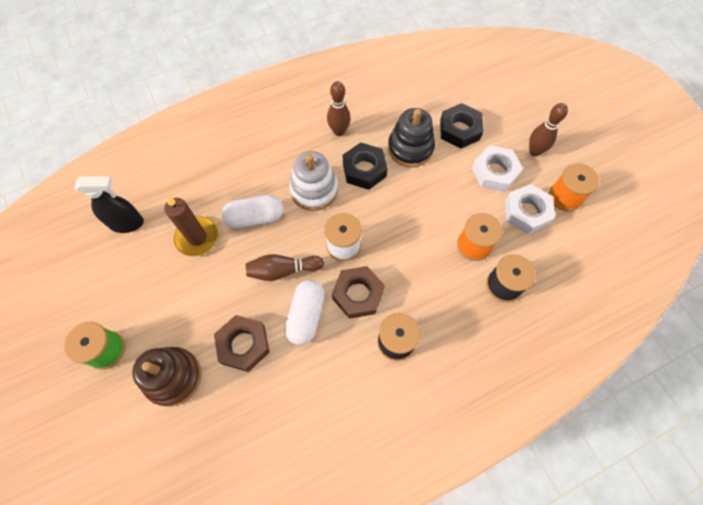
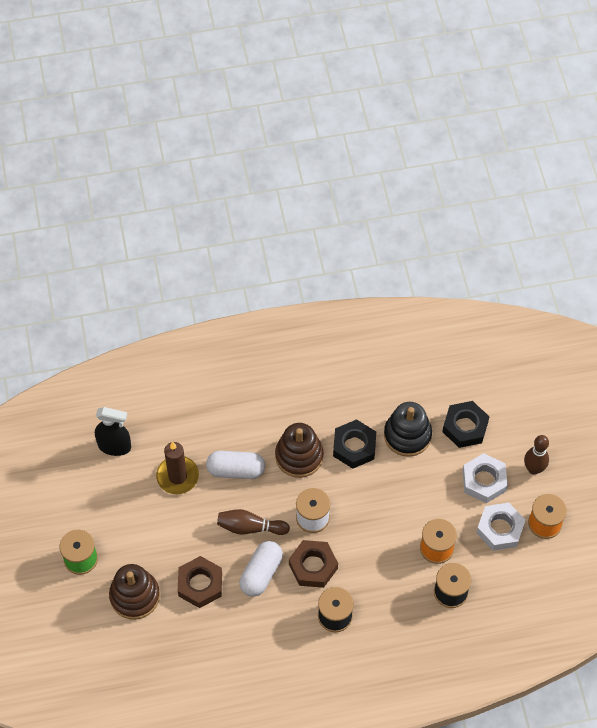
camera: 15 degrees right, 5 degrees down
(314, 190) = (299, 456): white stacking toy -> brown stacking toy
(339, 131) = (340, 399): brown bowling pin -> none

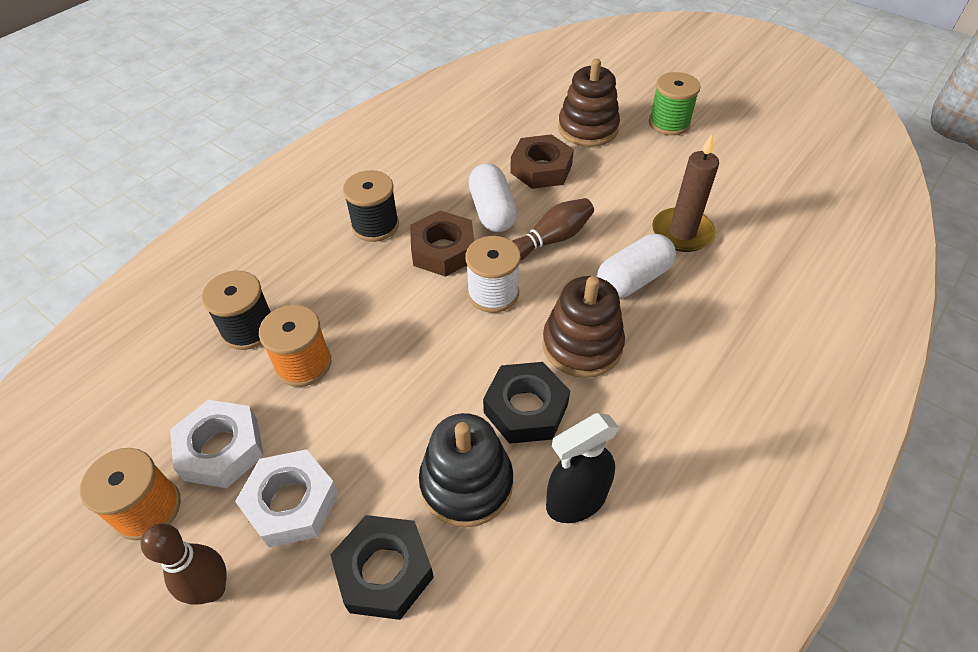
camera: 140 degrees right, 10 degrees down
(114, 446) = (778, 215): black spray bottle -> black spray bottle (576, 500)

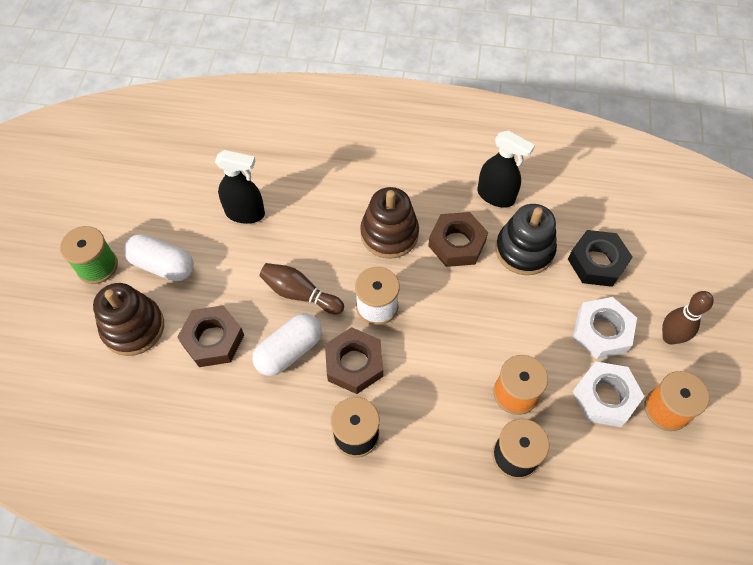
camera: 120 degrees left, 10 degrees up
(526, 408) = (457, 243): black nut -> brown nut
(633, 279) = (312, 226): white capsule -> white capsule (163, 265)
(682, 233) = (245, 213): brown candle -> black spray bottle

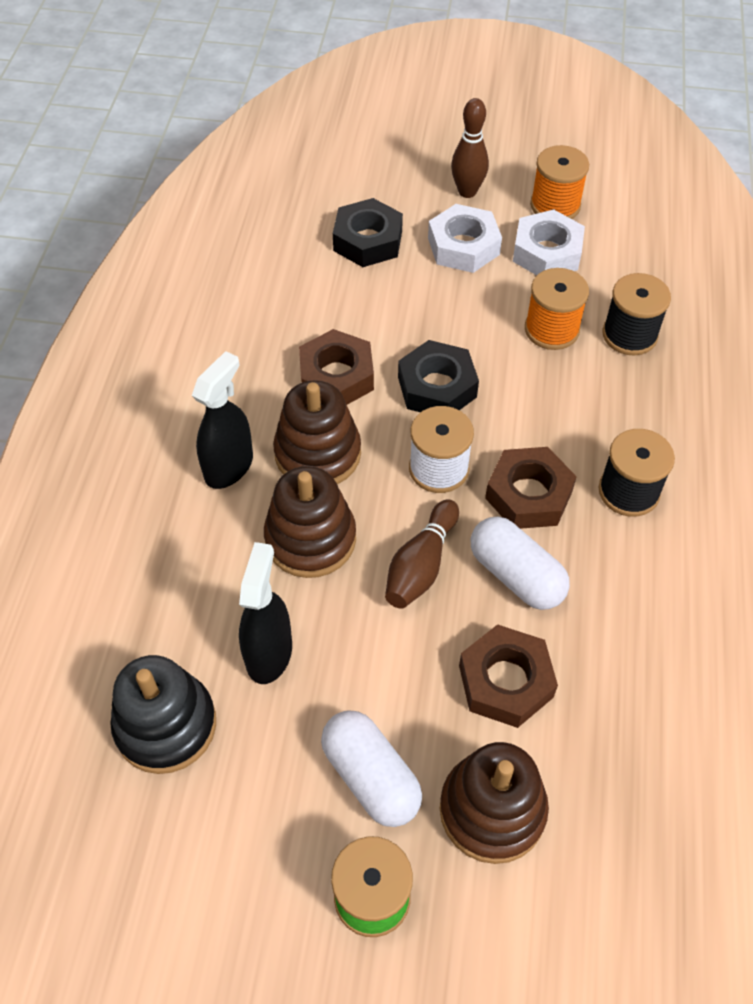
camera: 90 degrees left, 5 degrees down
(163, 265) = (371, 777): white capsule -> white capsule turned 60 degrees counterclockwise
(322, 232) = (310, 539): none -> brown stacking toy
(450, 307) = (437, 387): none -> black nut
(496, 196) = (259, 330): black spray bottle -> black spray bottle (229, 466)
(524, 250) = (348, 307): black stacking toy -> black stacking toy (166, 725)

